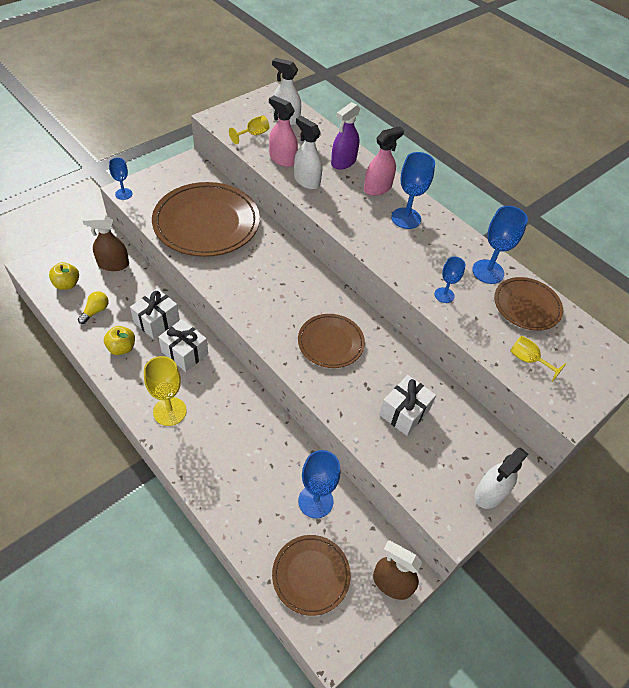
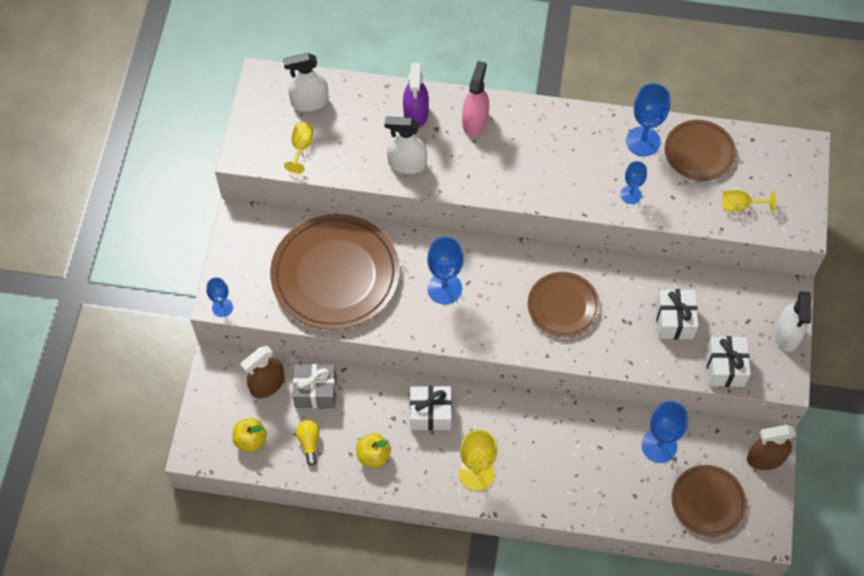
camera: 35 degrees left, 10 degrees up
(134, 288) = (315, 392): none -> grey gift
(157, 321) = (373, 405): white gift -> white gift (725, 367)
(282, 159) = (360, 156): pink spray bottle -> none
(406, 218) = (530, 137): blue goblet -> blue goblet (444, 288)

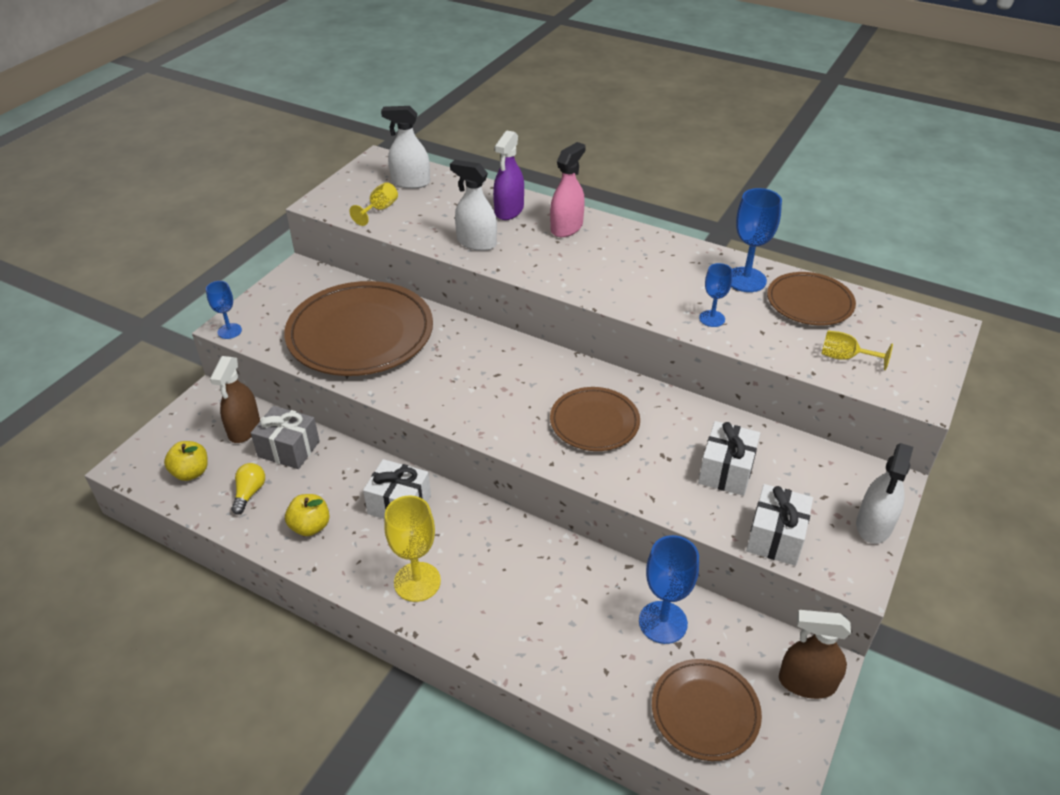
camera: 20 degrees right, 20 degrees down
(267, 384) = (244, 429): brown spray bottle -> brown spray bottle turned 60 degrees counterclockwise
(444, 288) = (468, 373): blue goblet -> none

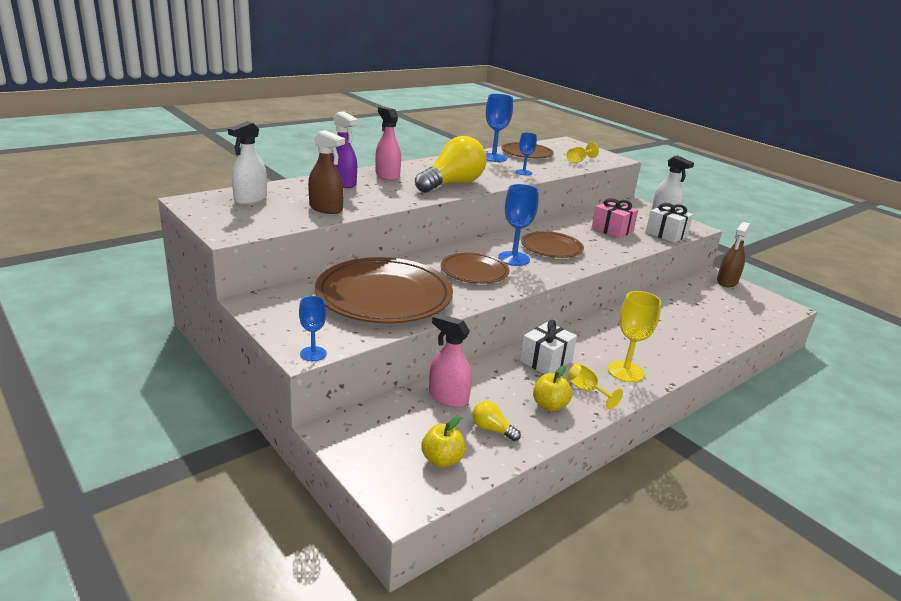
camera: 70 degrees left, 15 degrees down
(244, 429) = (401, 416): brown spray bottle -> brown spray bottle (326, 208)
(288, 449) = (448, 397): grey gift -> pink spray bottle
(379, 209) = (277, 217): yellow goblet -> yellow goblet (587, 391)
(476, 242) = (372, 200): white spray bottle -> none
(591, 276) = (452, 184): none -> yellow light bulb
(663, 622) = (681, 303): blue goblet -> blue goblet (513, 259)
(705, 711) = (743, 310): brown plate -> brown plate (474, 271)
(726, 471) = (612, 230): white gift -> pink gift

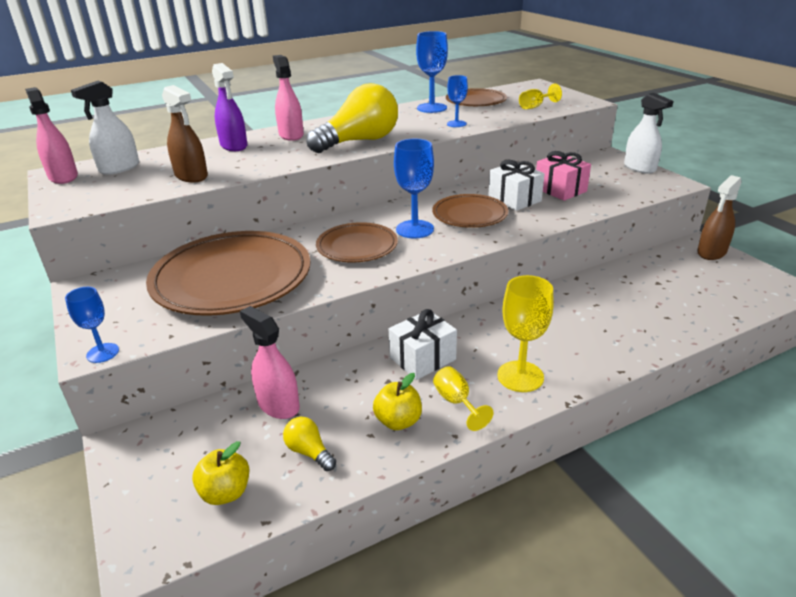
camera: 15 degrees right, 5 degrees up
(202, 205) = (63, 177): none -> pink spray bottle
(666, 234) = (630, 193): white gift -> white gift (514, 199)

